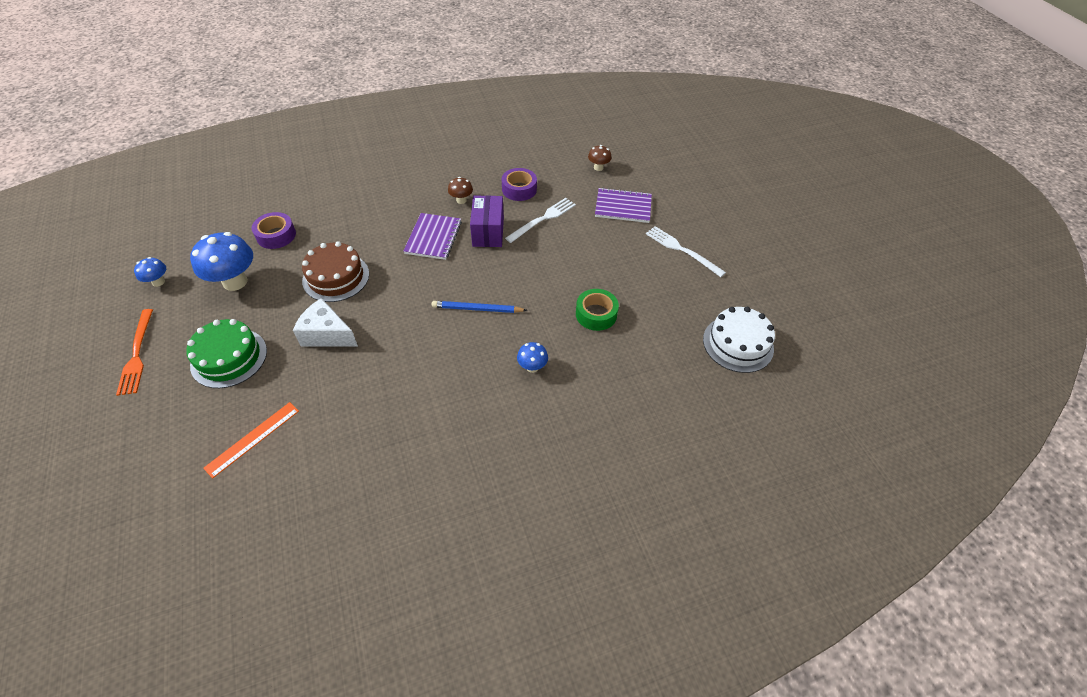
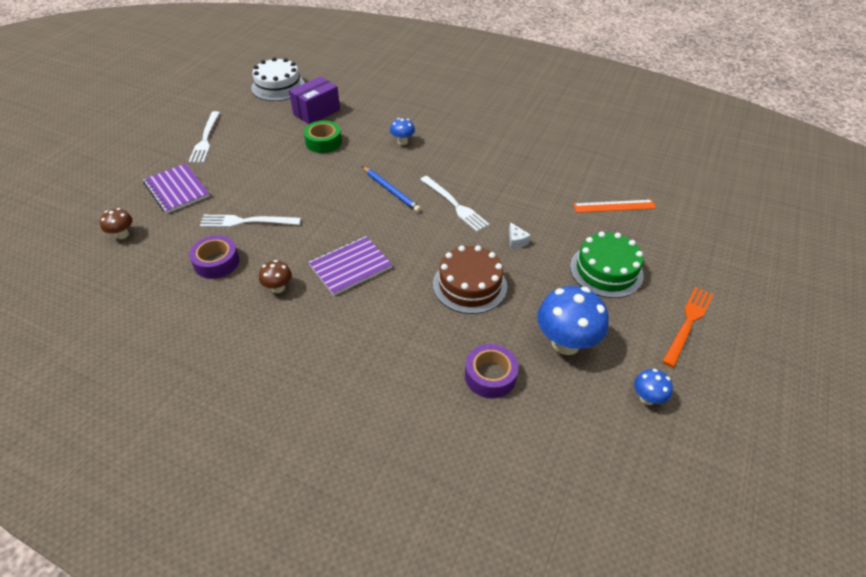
camera: 135 degrees left, 5 degrees down
(327, 334) = (516, 241): white cheese -> white cheese, size x0.47
(410, 333) = (454, 205): none -> white fork
(488, 232) = (302, 240): purple box -> purple box (316, 112)

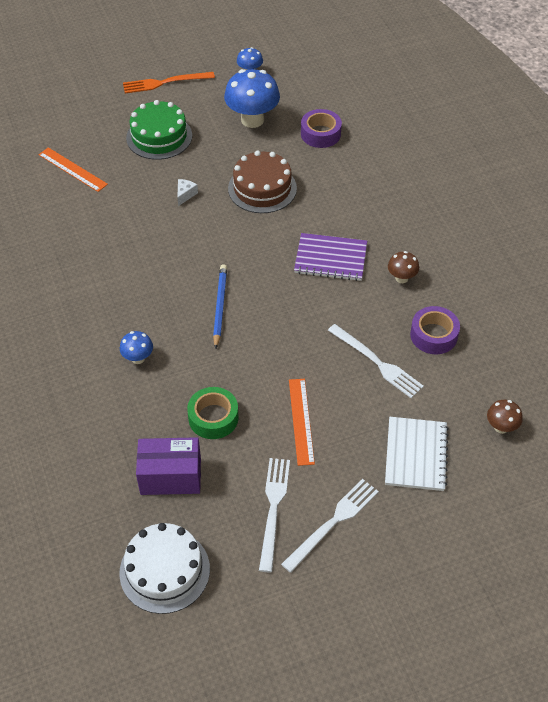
camera: 135 degrees left, 5 degrees up
(177, 190) = (416, 455): purple notebook -> white notebook
(268, 167) = (301, 421): none -> orange ruler
(454, 205) = (186, 255): white fork -> white fork (273, 509)

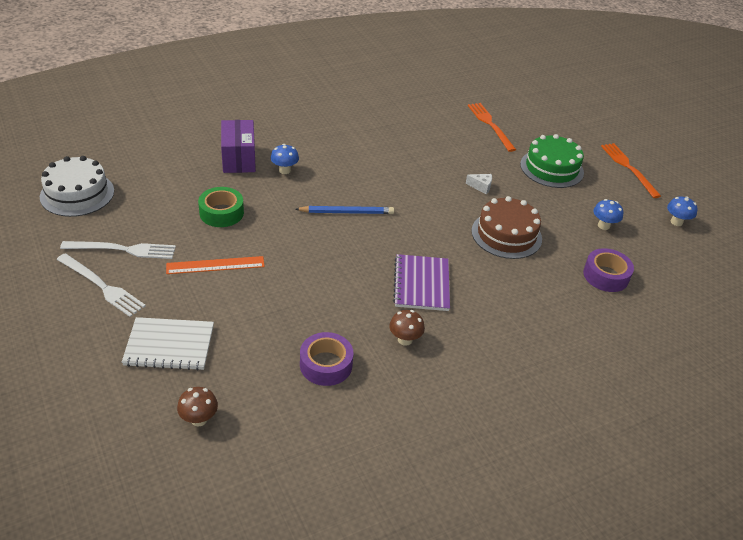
camera: 80 degrees right, 10 degrees down
(72, 169) = (490, 125): orange ruler -> orange fork
(170, 476) = (164, 193): purple box -> purple box (239, 159)
(252, 120) = (603, 226): blue mushroom -> blue mushroom, size x0.50
(377, 362) = (286, 318): white fork -> none

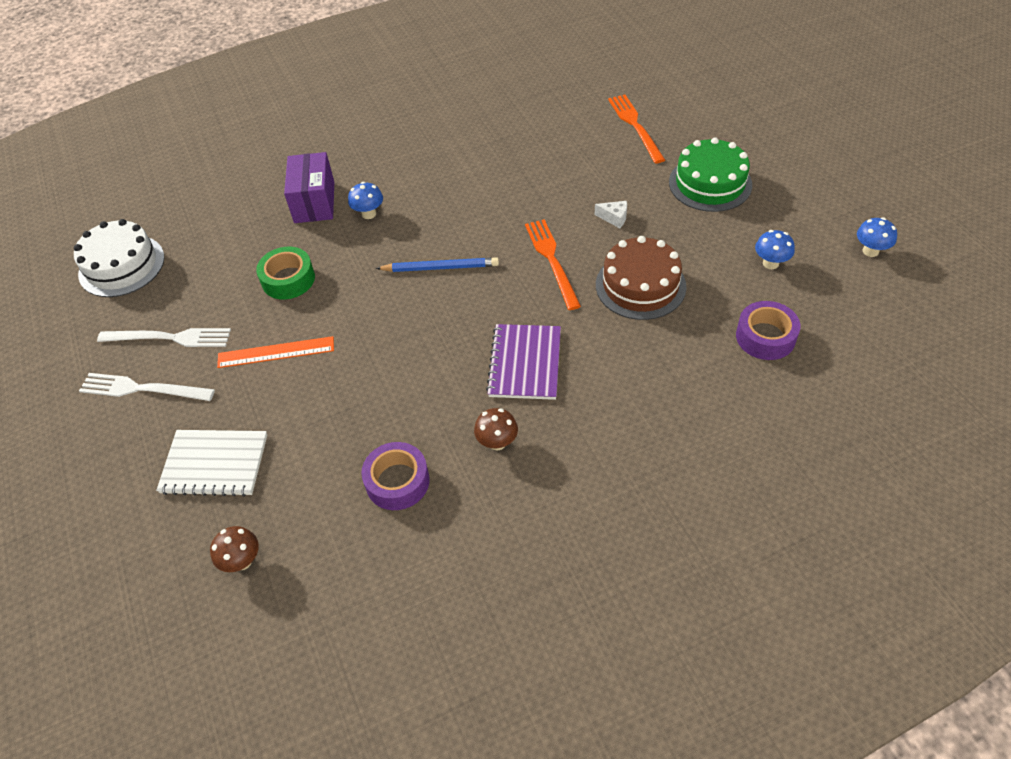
camera: 10 degrees right, 10 degrees up
(102, 286) = (142, 389): white fork -> white fork turned 150 degrees clockwise
(628, 168) = (814, 175): orange fork -> orange fork (552, 260)

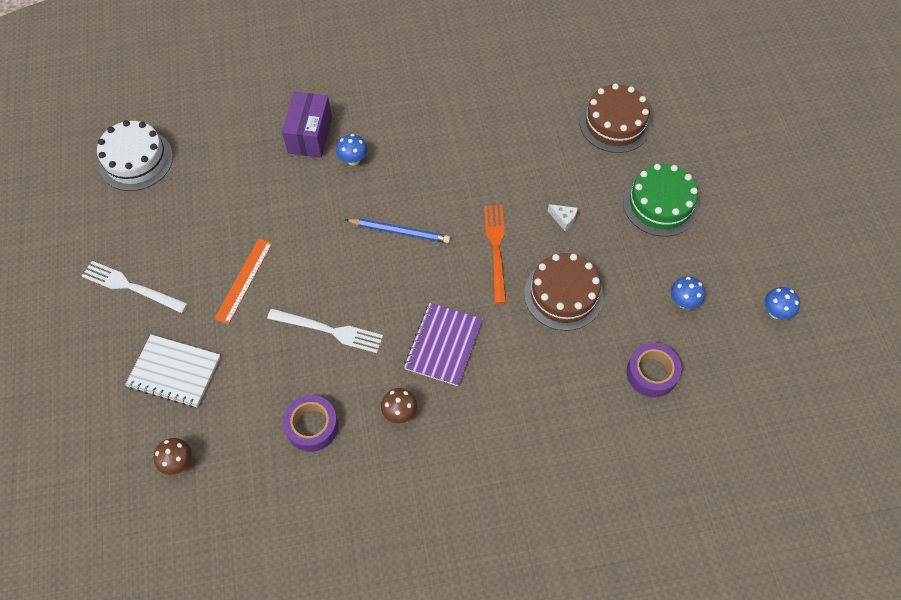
camera: 10 degrees right, 10 degrees up
(169, 338) = (161, 243): white fork -> white fork (329, 330)
(276, 352) = (244, 280): orange ruler -> orange ruler turned 75 degrees counterclockwise
(288, 279) = (270, 210): green tape -> none
(635, 126) = (615, 123): orange fork -> brown cake

